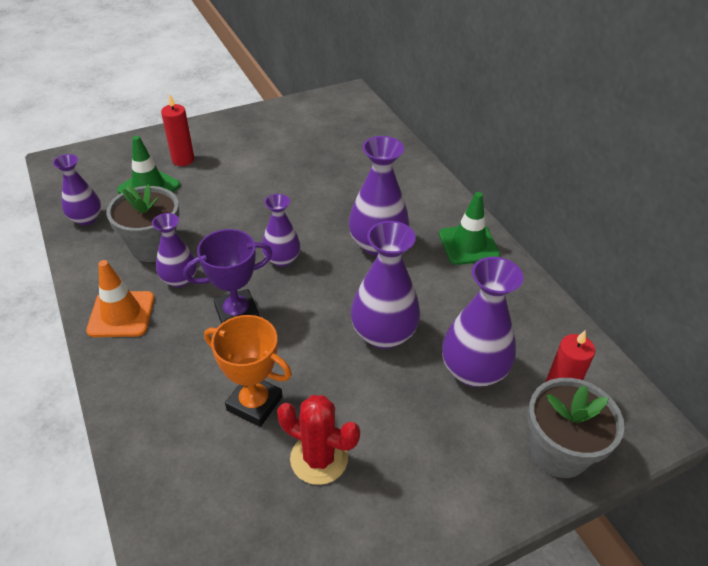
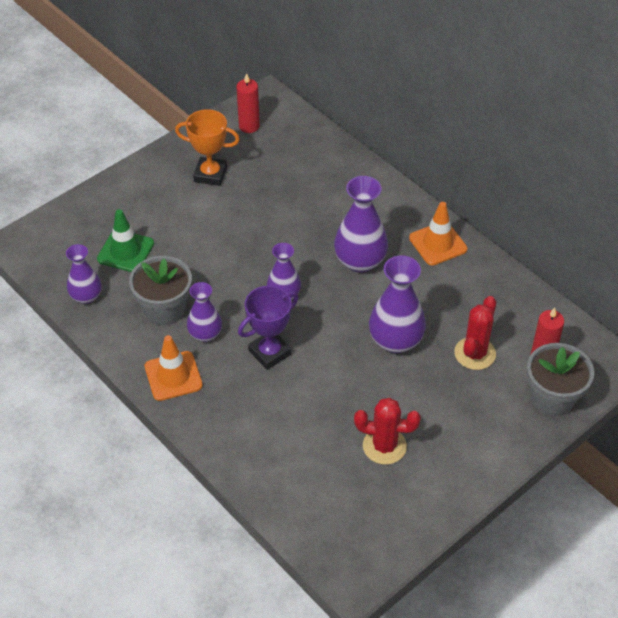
camera: 15 degrees left, 5 degrees up
(183, 160) = (141, 213): red candle -> red candle (249, 126)
(254, 403) = (319, 419): orange trophy -> orange trophy (210, 174)
(468, 245) = (438, 243): green traffic cone -> orange traffic cone
(473, 371) = (475, 353): purple vase -> red cactus

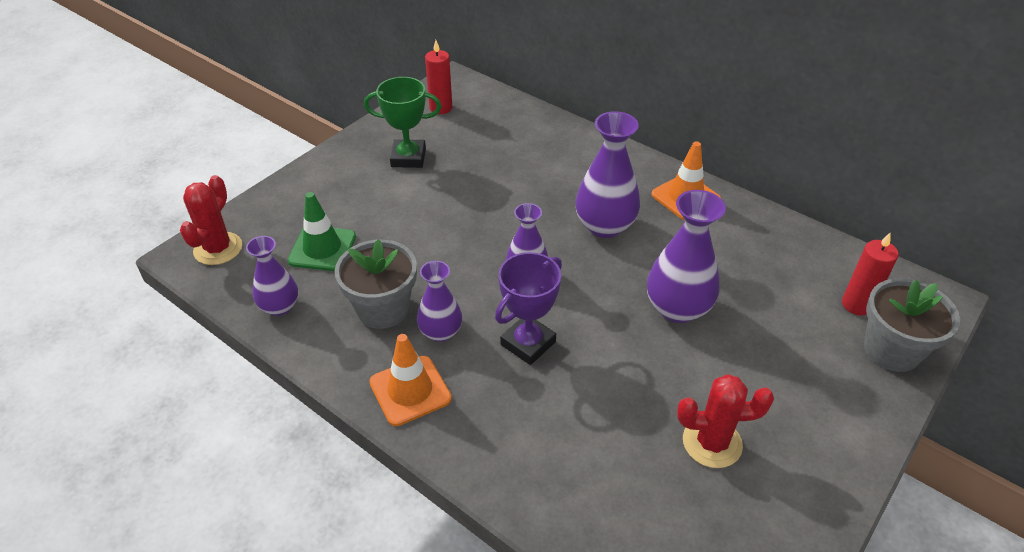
camera: 10 degrees left, 5 degrees down
(210, 174) = (408, 157): orange trophy -> green trophy
(475, 353) = (776, 310): red cactus -> red cactus (218, 249)

